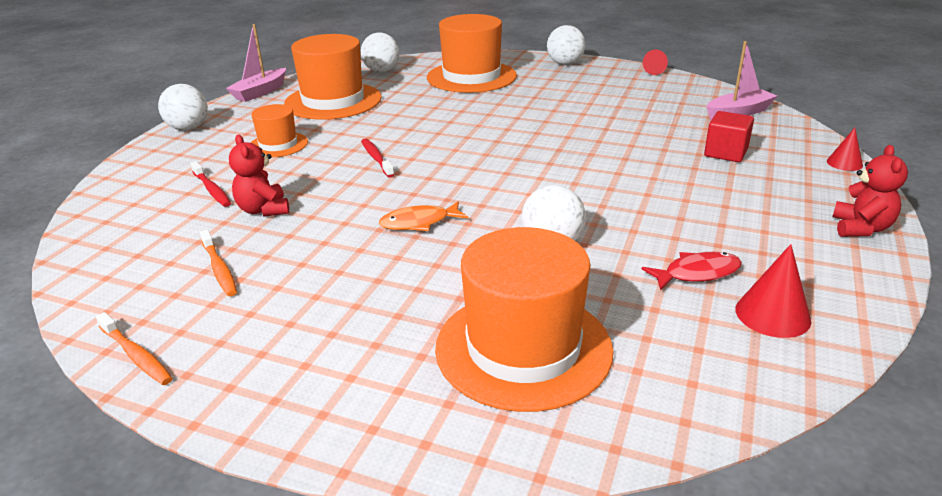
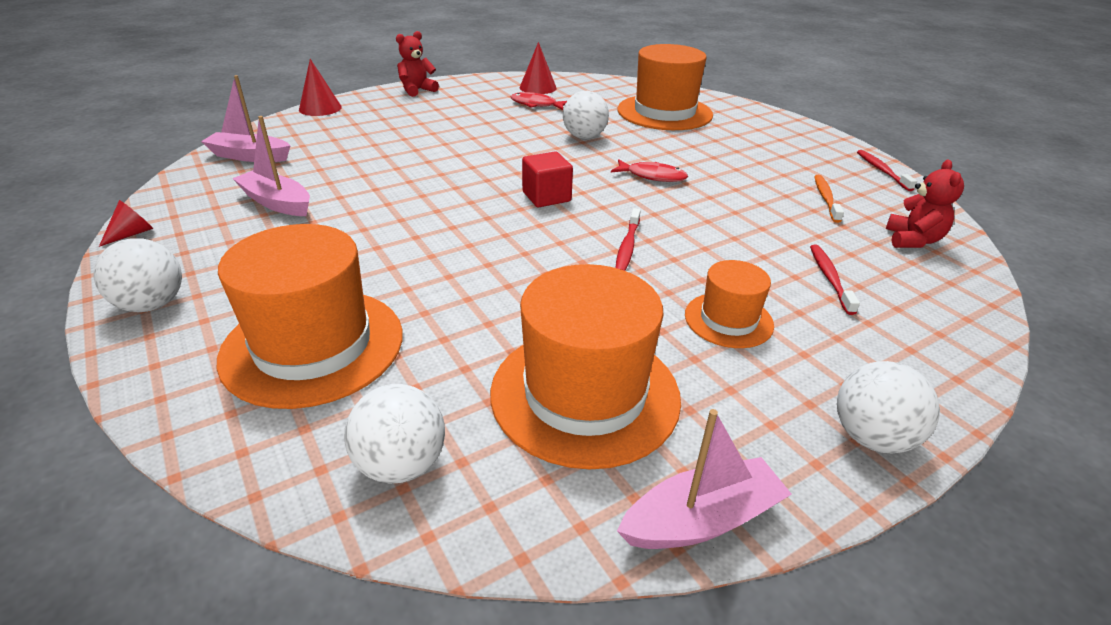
camera: 145 degrees left, 5 degrees up
(136, 355) = (882, 171): orange toothbrush -> red toothbrush
(263, 210) = (777, 233): red teddy bear -> red teddy bear (912, 240)
(419, 223) = (652, 176): orange fish -> red fish
(634, 102) = (277, 203): none -> pink boat
(725, 153) = (358, 137): red cube -> red cube (546, 197)
(844, 163) = (320, 108): red cone -> red cone, size x1.55

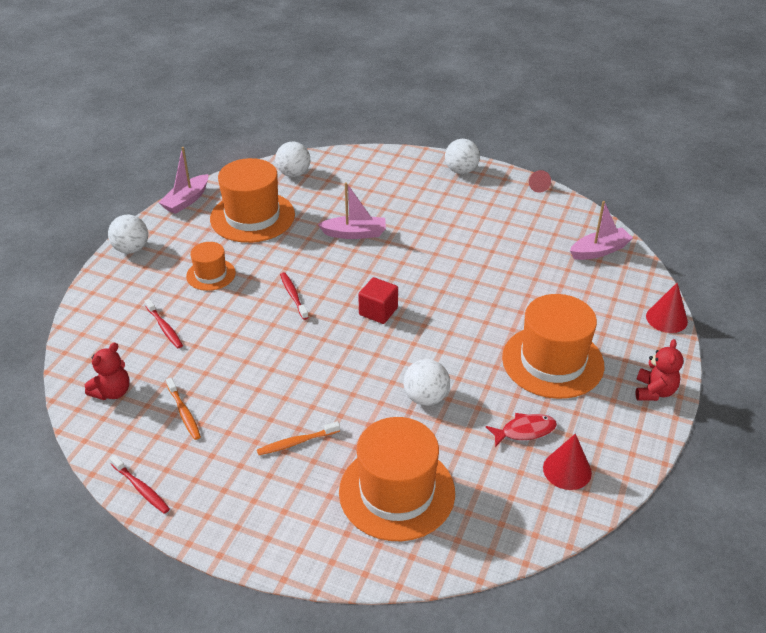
camera: 145 degrees right, 5 degrees up
(277, 203) = (514, 231): pink boat -> pink boat (354, 234)
(313, 345) = (375, 187): orange hat -> orange hat (552, 361)
(652, 176) = (328, 372): red fish -> none
(722, 151) = (297, 442): none -> orange toothbrush
(912, 240) = (112, 392): red teddy bear -> red teddy bear turned 120 degrees counterclockwise

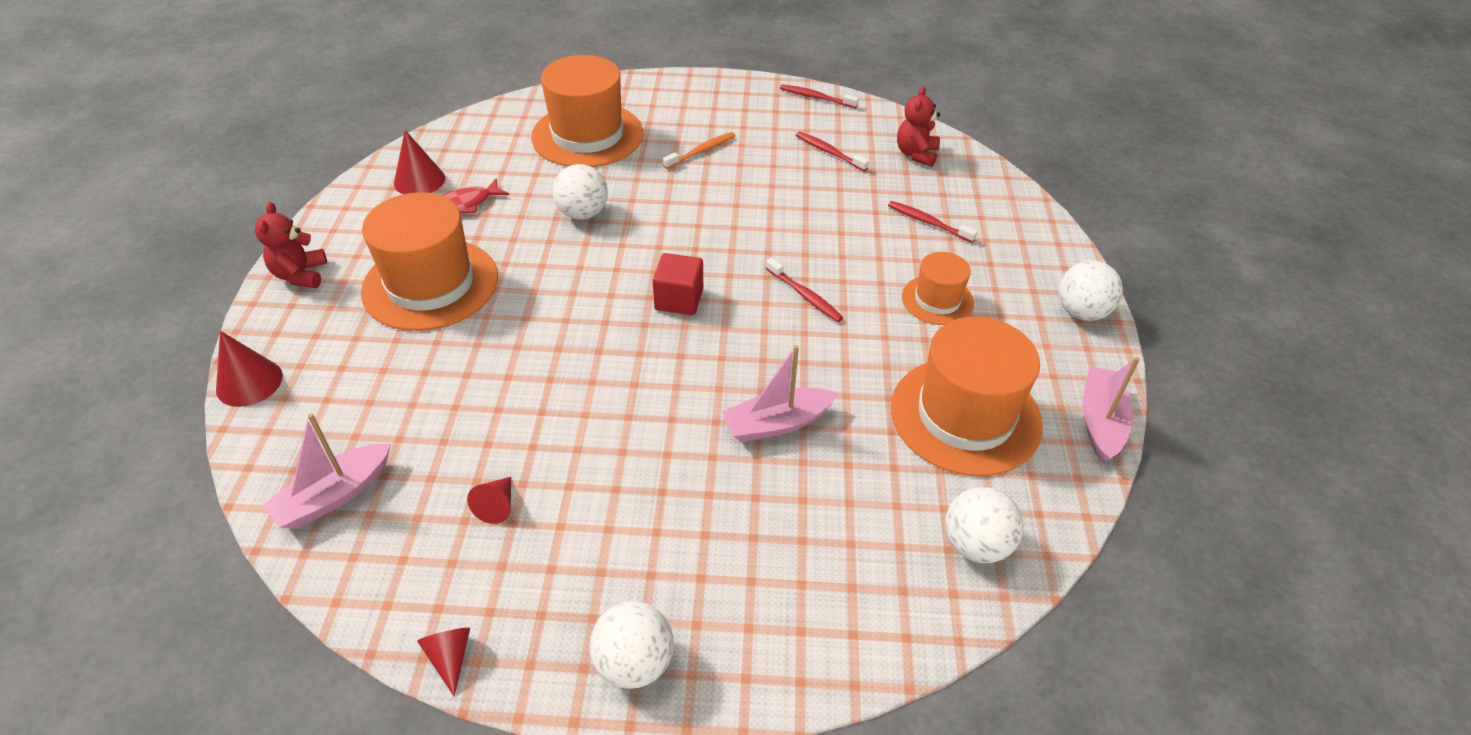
camera: 160 degrees right, 5 degrees up
(184, 413) = (829, 152): orange toothbrush -> red toothbrush
(514, 230) = (497, 505): none -> red cone

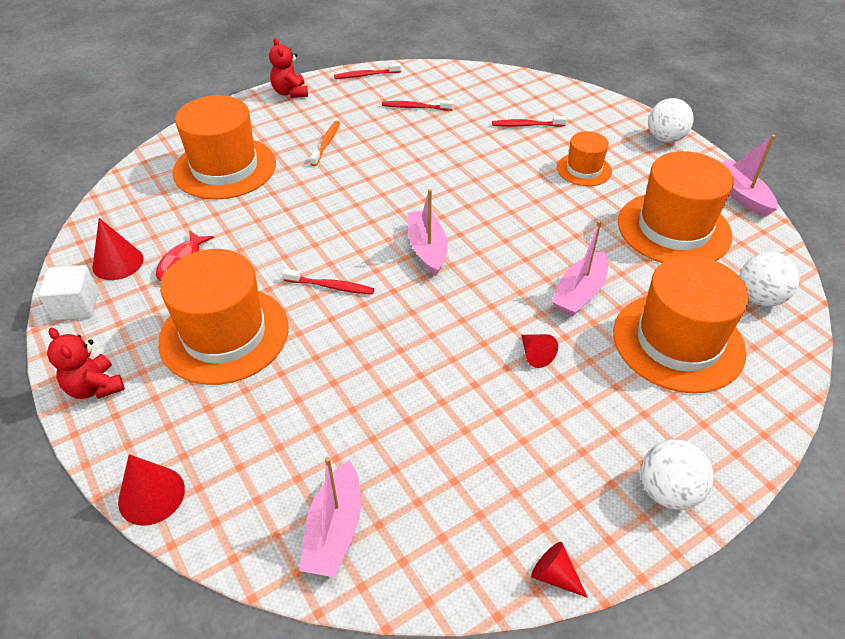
camera: 35 degrees left, 0 degrees up
(355, 202) = (76, 306): none -> white cube
(497, 505) = (465, 456): red cone -> red cone (535, 355)
(583, 213) = (288, 224): white ball -> none
(679, 299) = (427, 249): red cube -> pink boat
(805, 295) = (505, 205): red toothbrush -> red toothbrush (331, 286)
(822, 532) = (678, 342): none -> orange hat
(916, 154) = (471, 86): red teddy bear -> red teddy bear (290, 93)

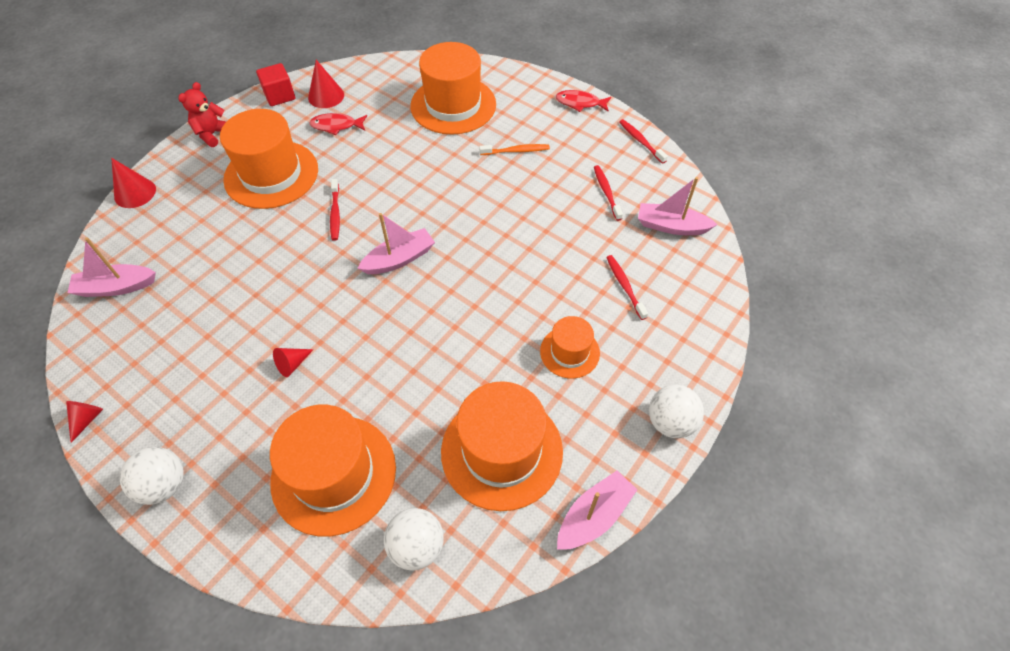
camera: 70 degrees right, 10 degrees up
(76, 306) = (279, 96): white cube -> red cube
(290, 93) = (580, 103): red teddy bear -> red fish
(579, 293) = (377, 382): pink boat -> pink boat (671, 226)

